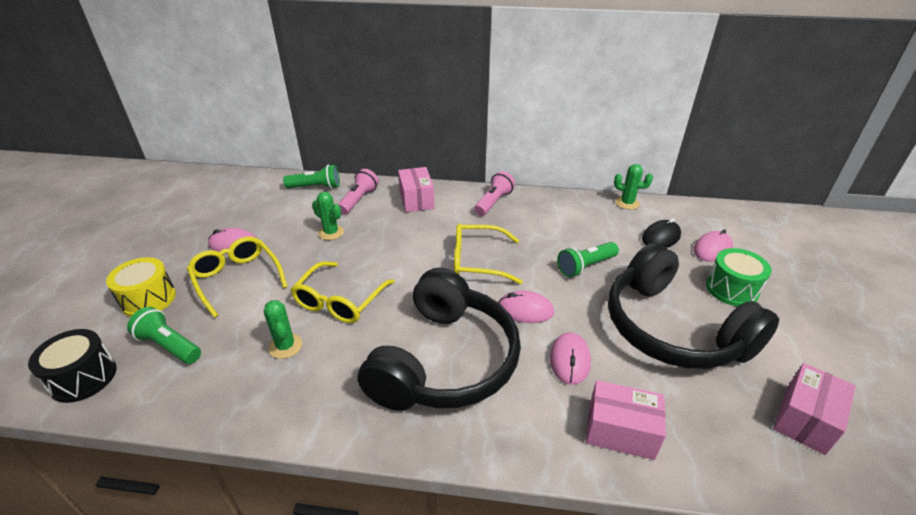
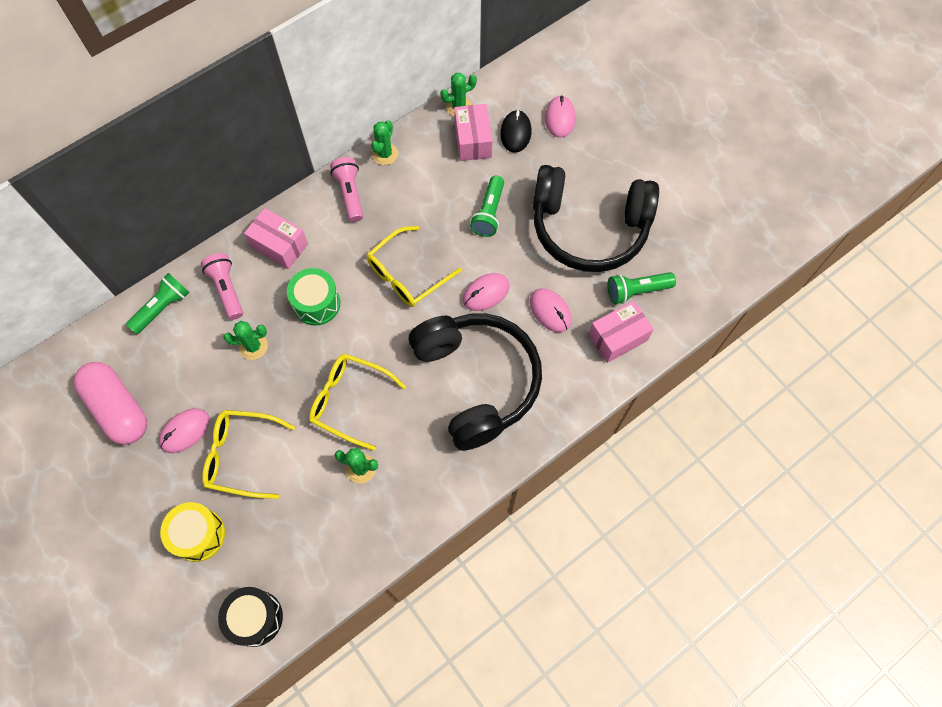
camera: 45 degrees left, 30 degrees up
(169, 346) = (278, 545): green flashlight -> green flashlight (636, 291)
(225, 211) = (118, 408): none -> pink capsule
(340, 301) = (350, 401): yellow glasses -> yellow glasses turned 135 degrees clockwise
(542, 197) = (385, 154): none -> green cactus
(731, 289) = (599, 155): green drum -> green drum (316, 303)
(805, 419) = (701, 242): pink box -> pink box (473, 141)

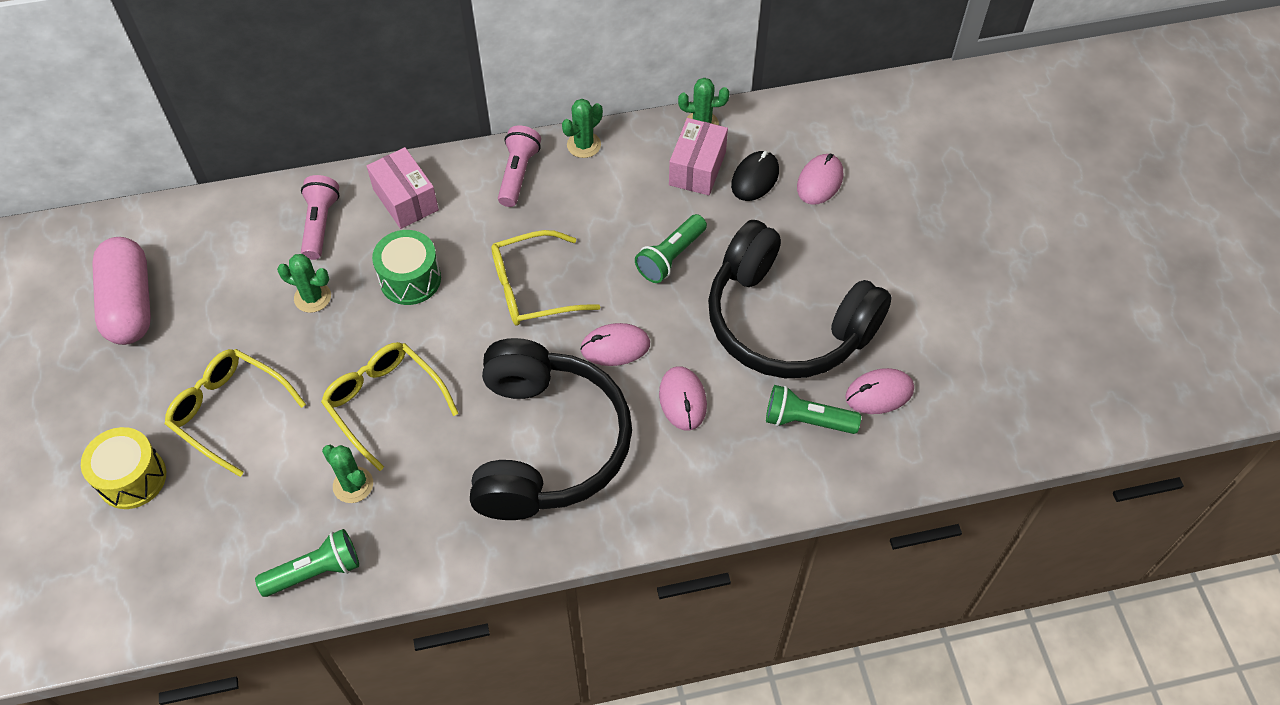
camera: 25 degrees right, 10 degrees down
(162, 308) = (240, 216): green flashlight -> green flashlight (315, 571)
(185, 431) = (185, 358): pink mouse -> pink mouse (879, 393)
(255, 618) = (137, 600): black drum -> none
(617, 337) = (751, 466): pink box -> none

